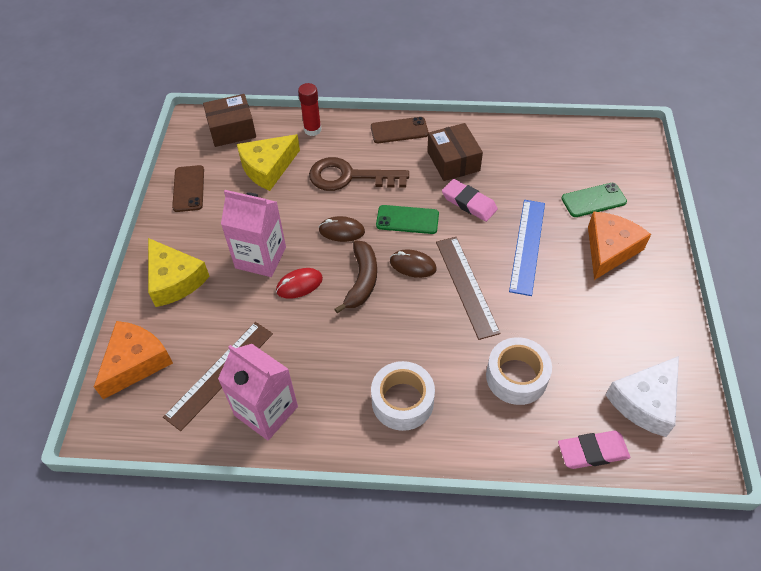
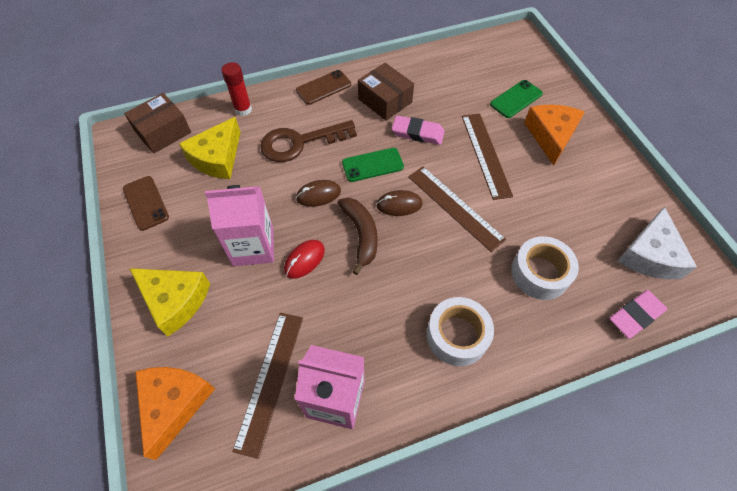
camera: 25 degrees left, 5 degrees up
(527, 246) = (486, 154): blue ruler -> brown ruler

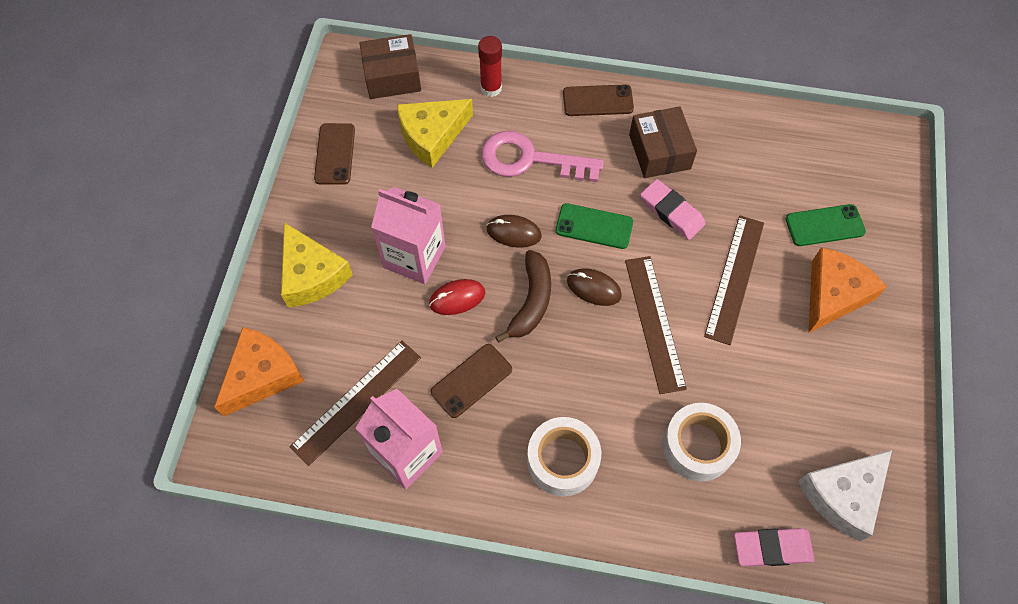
camera: 30 degrees right, 5 degrees up
(300, 142) = (530, 159): brown key -> pink key
(352, 314) = (471, 380): none -> brown phone

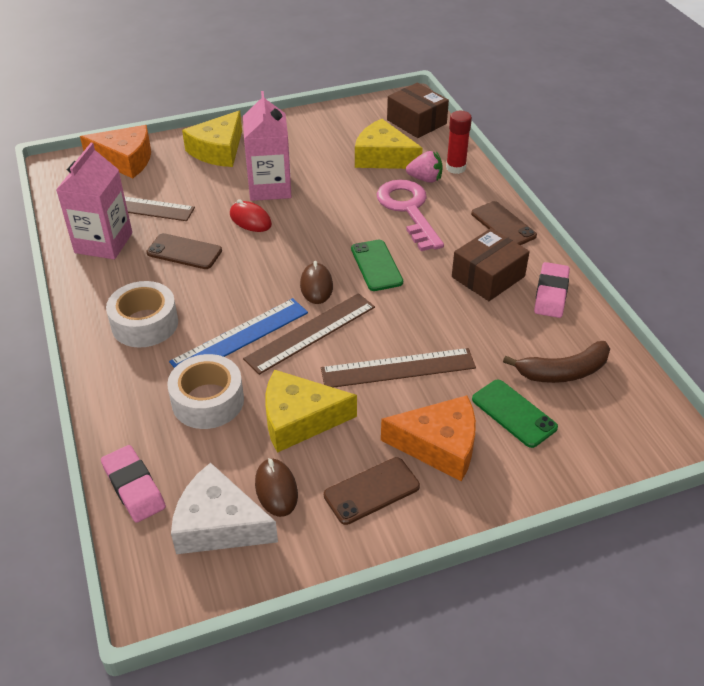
camera: 60 degrees right, 20 degrees down
(335, 154) = (325, 123): brown phone -> brown phone (371, 491)
(491, 121) = (425, 179): none -> pink strawberry
(513, 232) = (332, 226): brown mouse -> brown mouse (276, 489)
(531, 301) = (277, 257): brown banana -> brown banana (563, 372)
(628, 383) = (240, 337): none -> blue ruler
(671, 212) = (432, 305): pink eraser -> pink eraser (551, 293)
(756, 382) = (299, 419): none -> yellow cheese

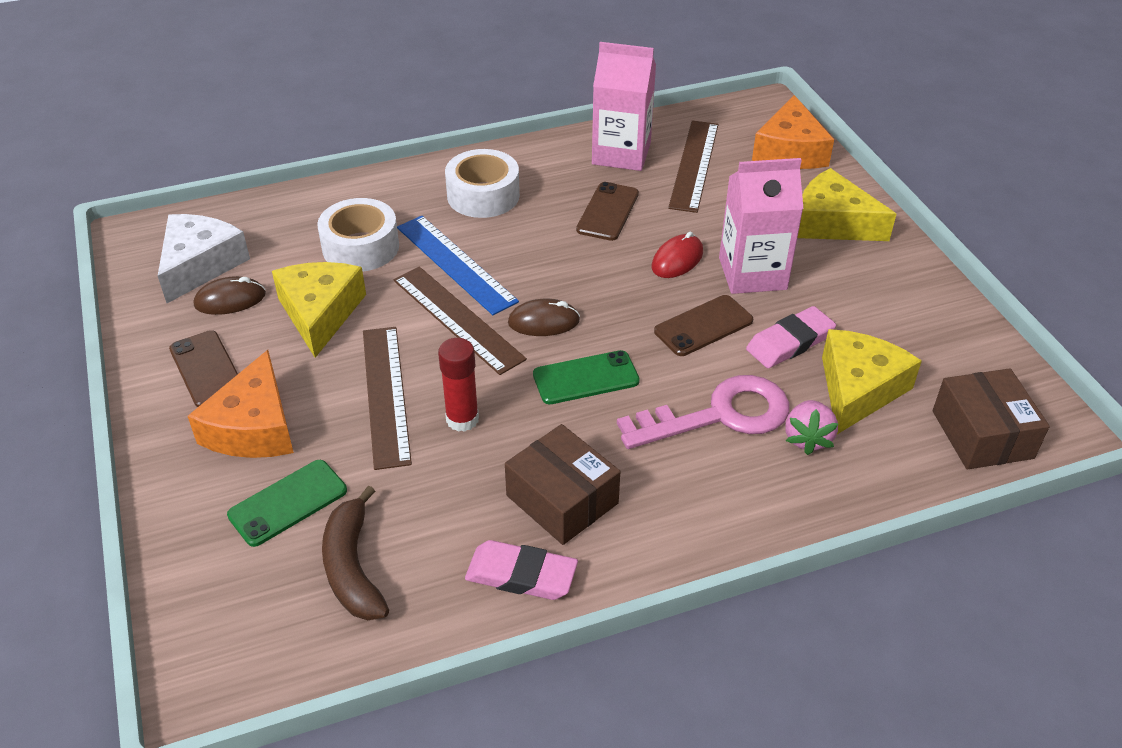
camera: 90 degrees right, 0 degrees up
(134, 487) = (261, 211): pink eraser -> pink eraser (790, 342)
(416, 122) = (982, 434): brown box -> brown box turned 60 degrees counterclockwise
(455, 168) = (849, 479): red glue stick -> red glue stick (462, 419)
(503, 225) = (694, 530): brown phone -> brown phone (703, 326)

